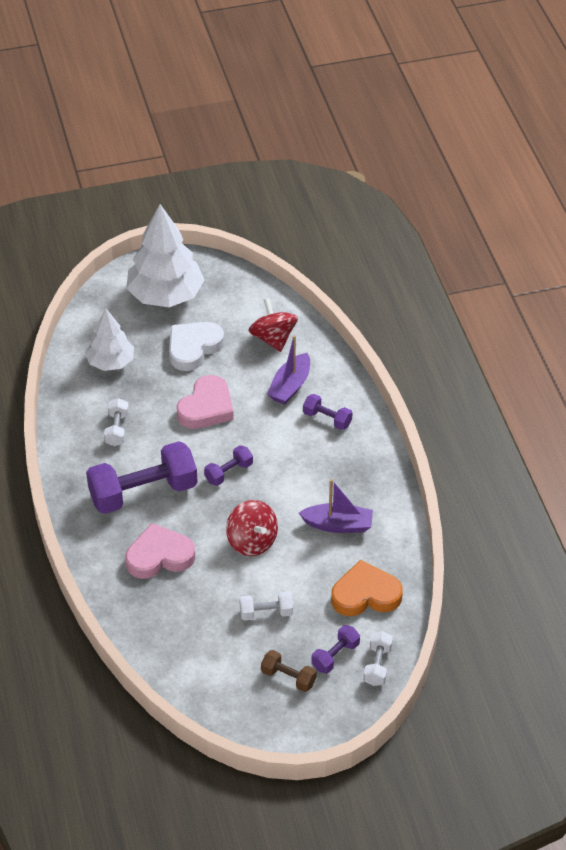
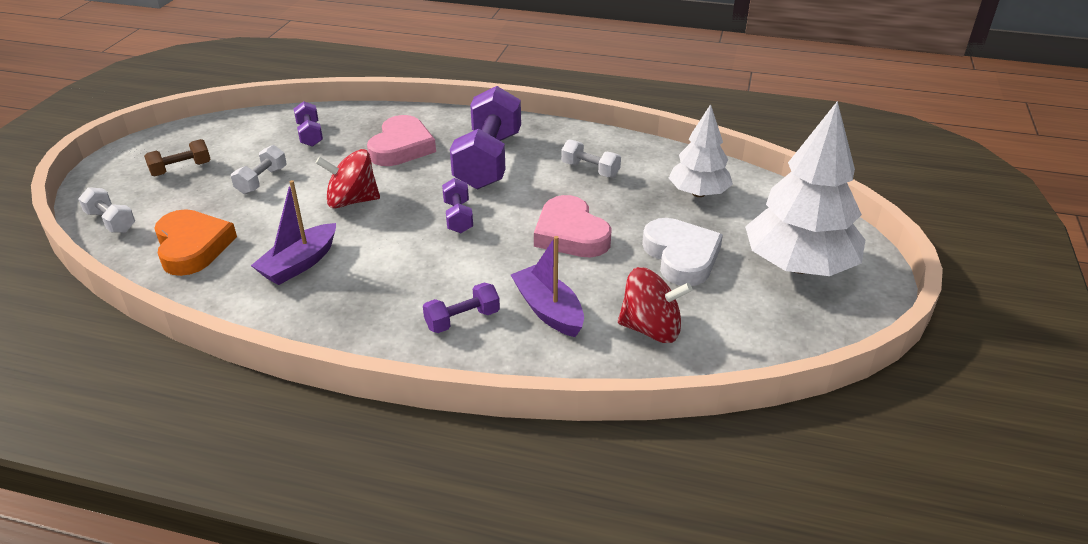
camera: 120 degrees right, 10 degrees down
(335, 656) = (160, 201): purple dumbbell -> purple dumbbell (310, 134)
(365, 594) = (192, 247): orange heart -> orange heart turned 45 degrees counterclockwise

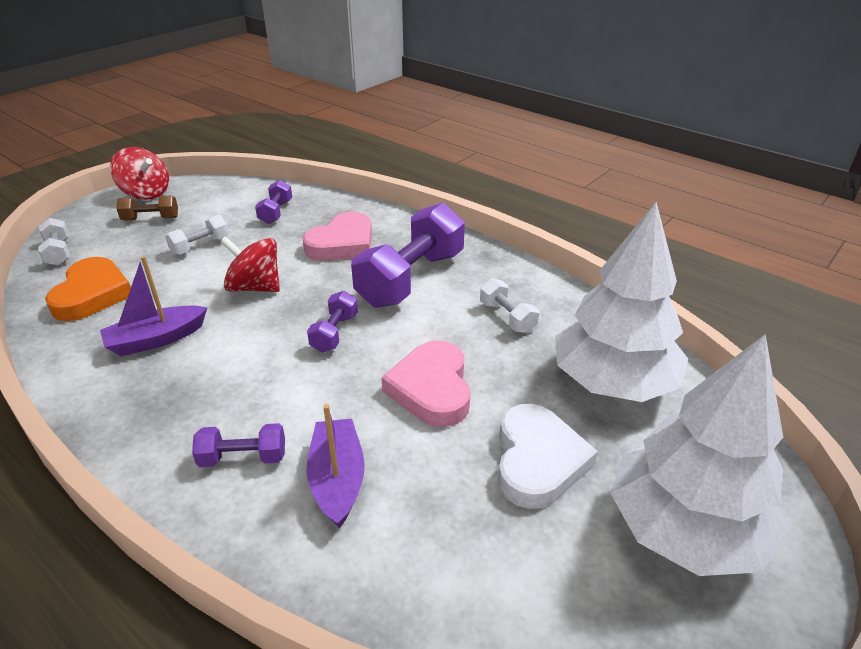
camera: 25 degrees right, 0 degrees up
(651, 329) = (433, 552): red spinning top -> red spinning top (146, 193)
(698, 193) = (612, 382): white tree -> white tree, size x1.64

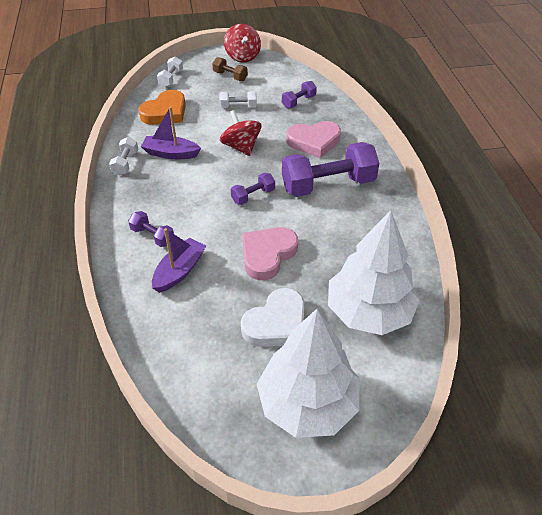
camera: 40 degrees right, 10 degrees up
(507, 317) = (355, 239): white dumbbell -> white dumbbell (125, 163)

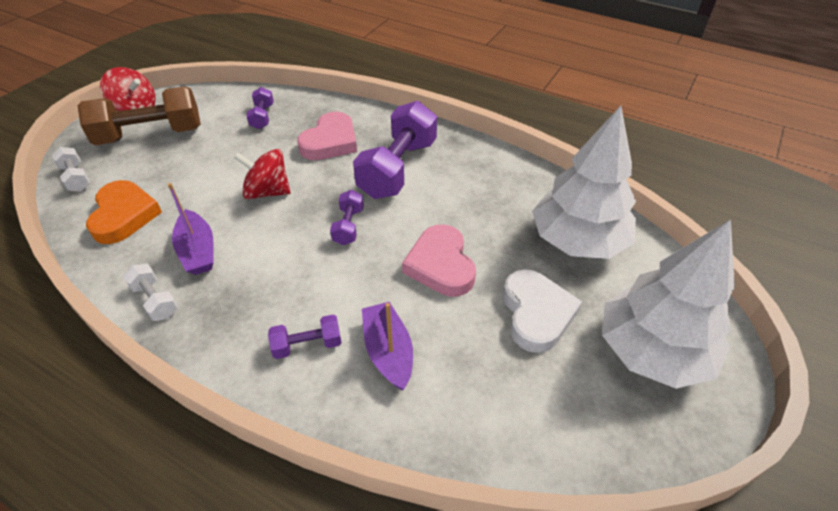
camera: 50 degrees left, 0 degrees up
(171, 153) = (198, 251): purple boat -> purple boat turned 75 degrees counterclockwise
(230, 76) = (150, 135): brown dumbbell -> brown dumbbell, size x2.11
(238, 106) = (205, 157): white dumbbell -> none

